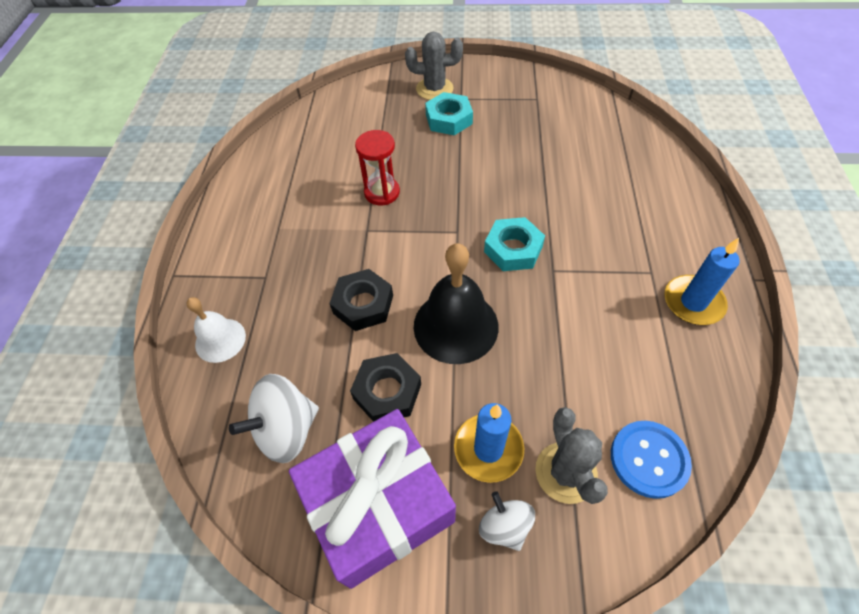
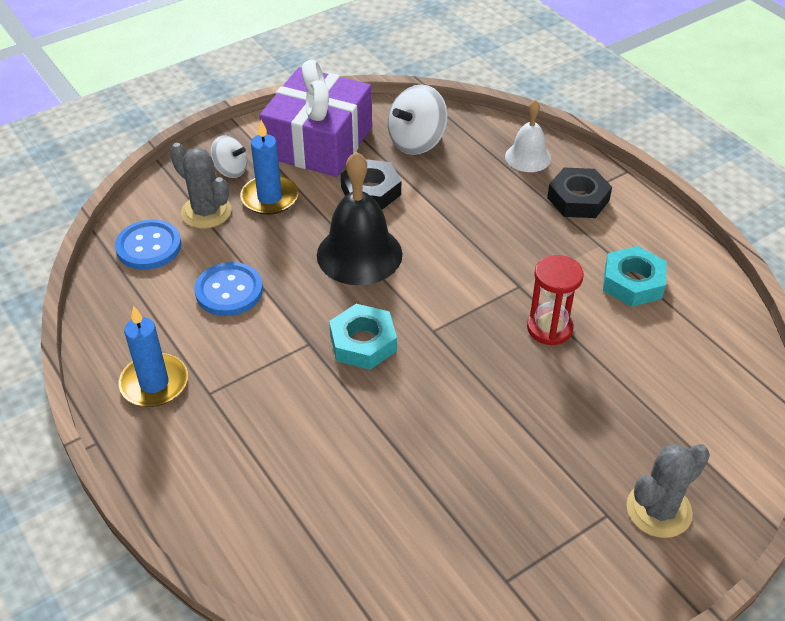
camera: 140 degrees right, 10 degrees down
(286, 430) = (417, 142): white spinning top -> white spinning top turned 150 degrees counterclockwise
(363, 304) = (451, 230): black nut -> black nut (578, 199)
(449, 119) = (584, 467): turquoise nut -> turquoise nut (633, 282)
(591, 354) = (229, 291): none -> blue button

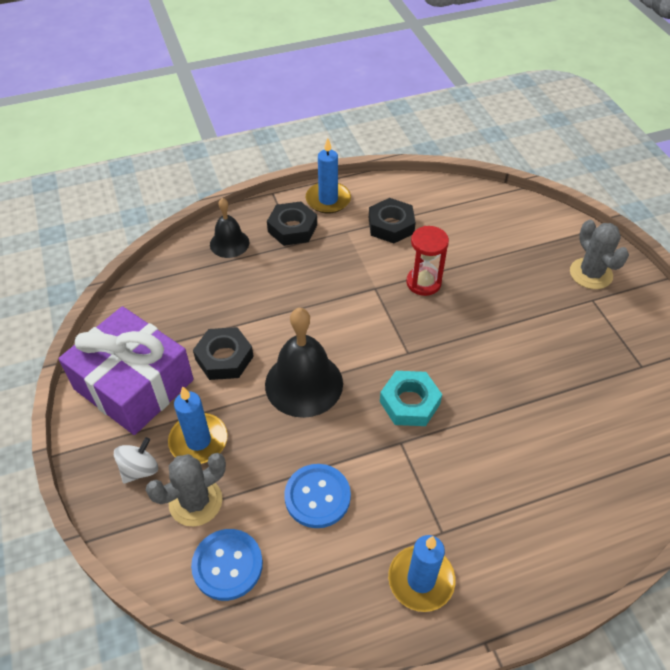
camera: 75 degrees left, 5 degrees up
(417, 142) = (172, 310): white spinning top -> none
(528, 157) = (229, 243): white bell -> black bell
(633, 282) = (391, 225): turquoise nut -> black nut
(644, 218) = (328, 200): none -> blue candle

